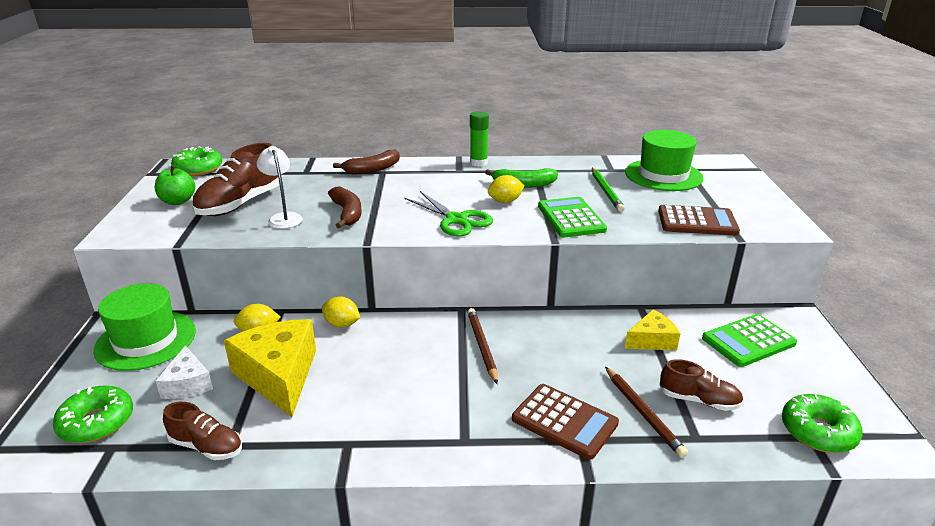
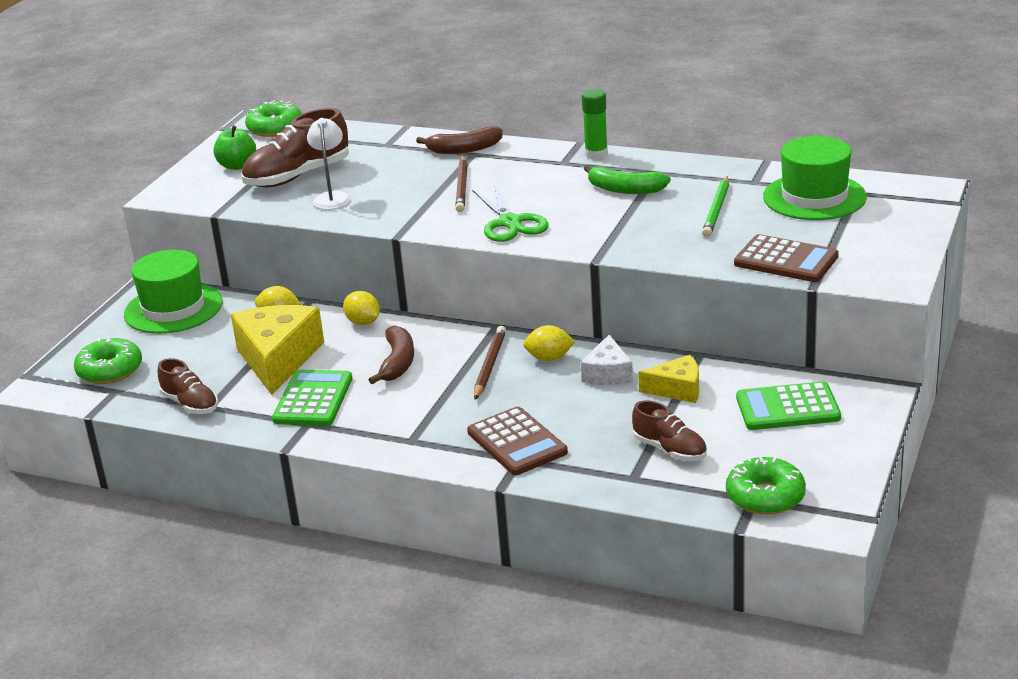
camera: 25 degrees right, 0 degrees up
(188, 384) = (195, 353): white cheese -> white cheese (608, 373)
(347, 213) = (400, 201): brown banana -> brown banana (397, 363)
(505, 201) = (583, 208): yellow lemon -> yellow lemon (549, 358)
(571, 218) = (640, 237): green calculator -> green calculator (313, 399)
(643, 413) = (601, 450): brown pencil -> brown pencil (462, 187)

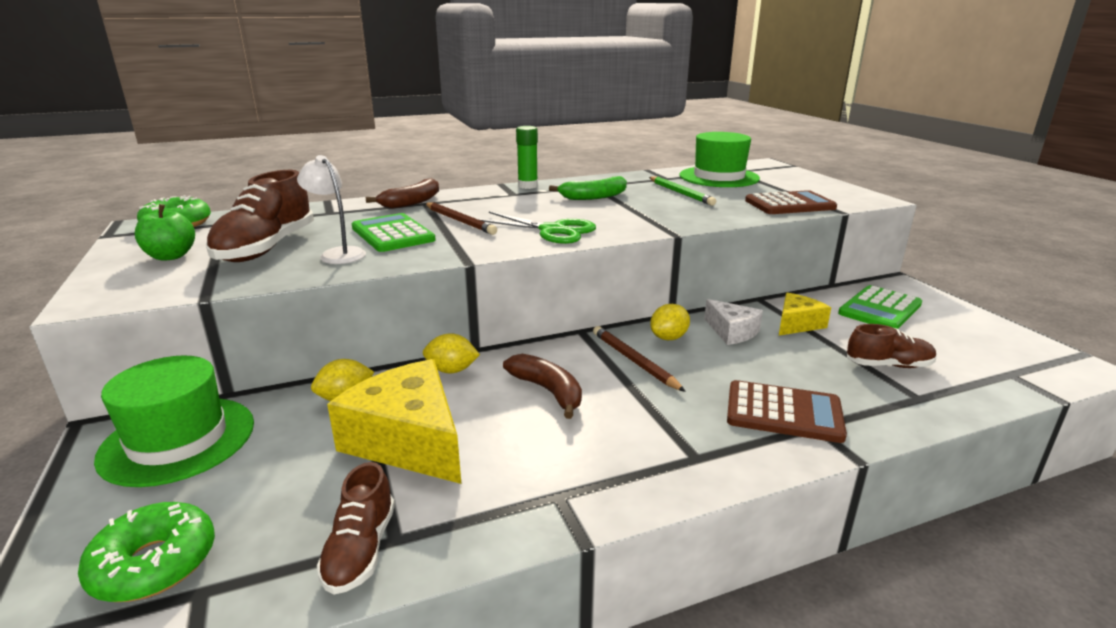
camera: 45 degrees left, 5 degrees down
(190, 404) = (360, 550): brown shoe -> brown shoe turned 90 degrees clockwise
(313, 399) = (520, 465): green calculator -> green calculator (392, 234)
(765, 496) = (1011, 369): green donut -> none

